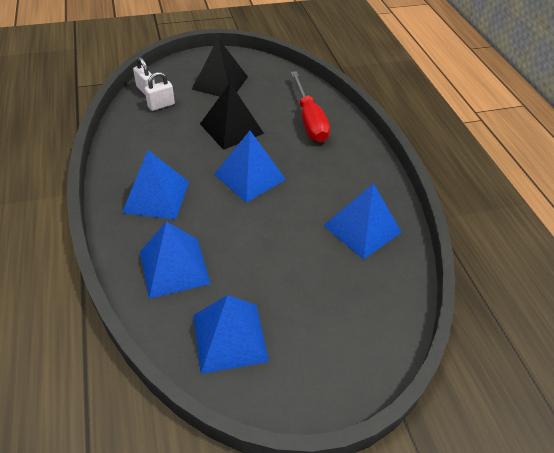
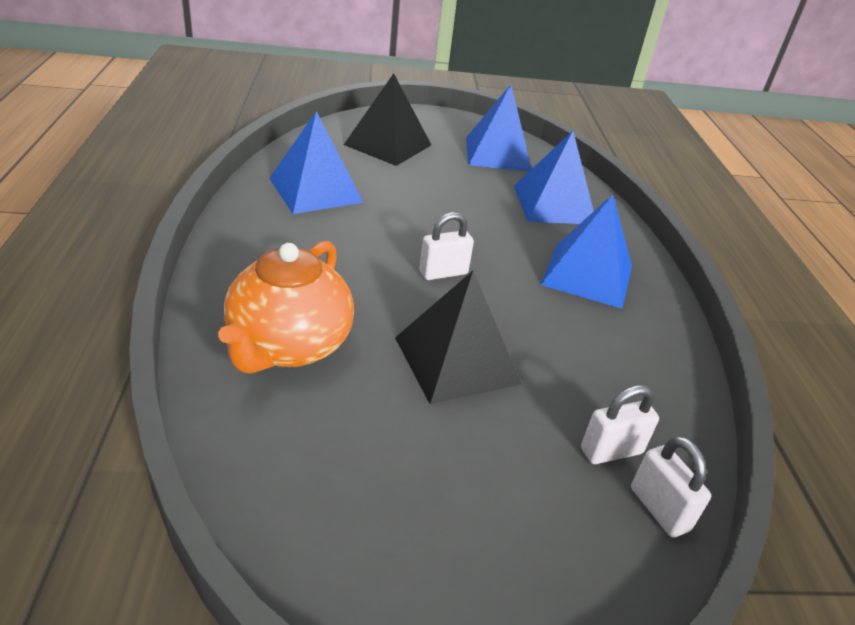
camera: 170 degrees left, 10 degrees down
(220, 83) = (462, 501): black pyramid -> black pyramid (388, 145)
(249, 176) = (443, 273): blue pyramid -> white padlock
(309, 120) = (288, 346): red screwdriver -> orange teapot

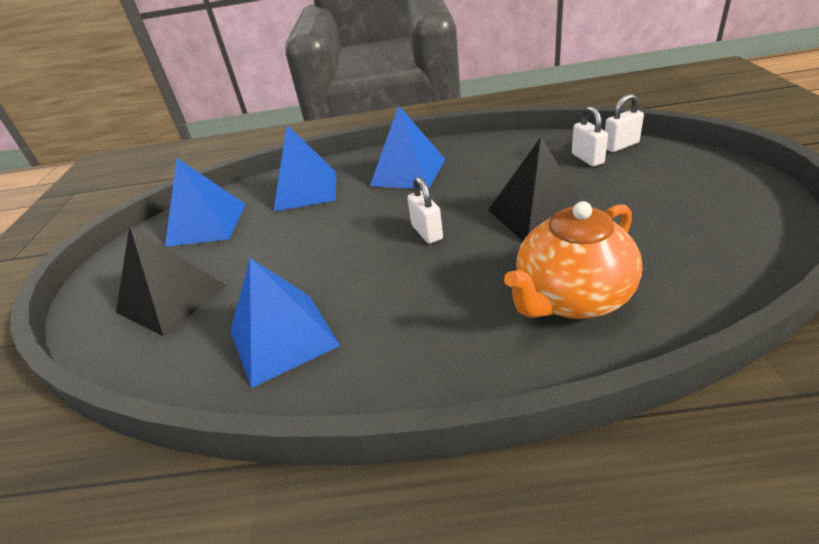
camera: 80 degrees left, 0 degrees up
(288, 346) = (571, 298): orange teapot -> orange teapot turned 120 degrees clockwise

